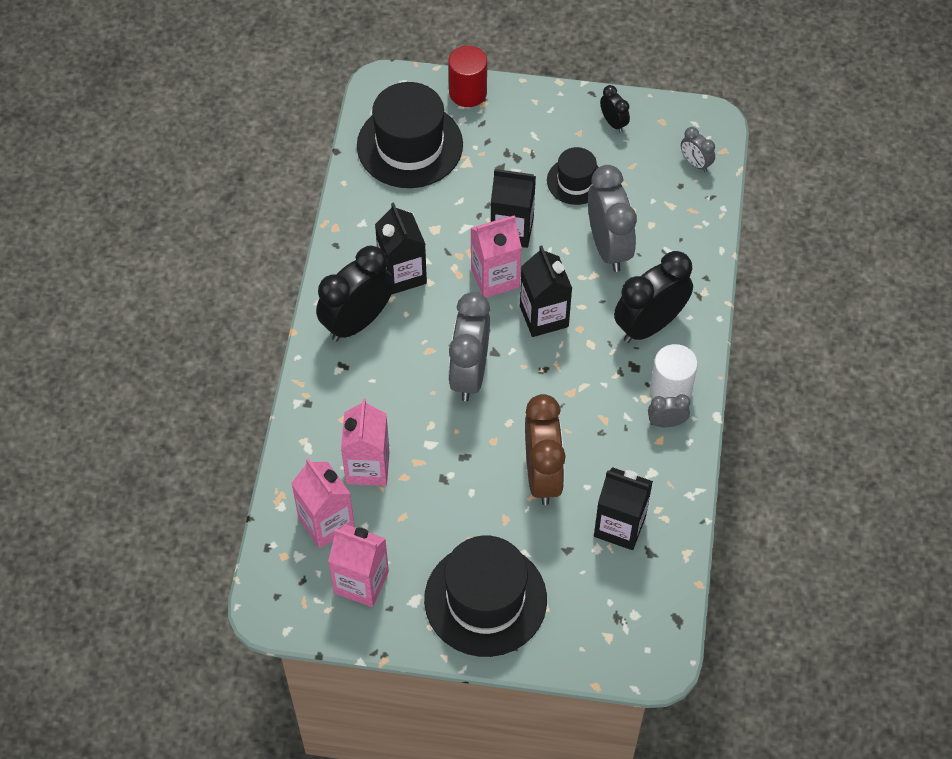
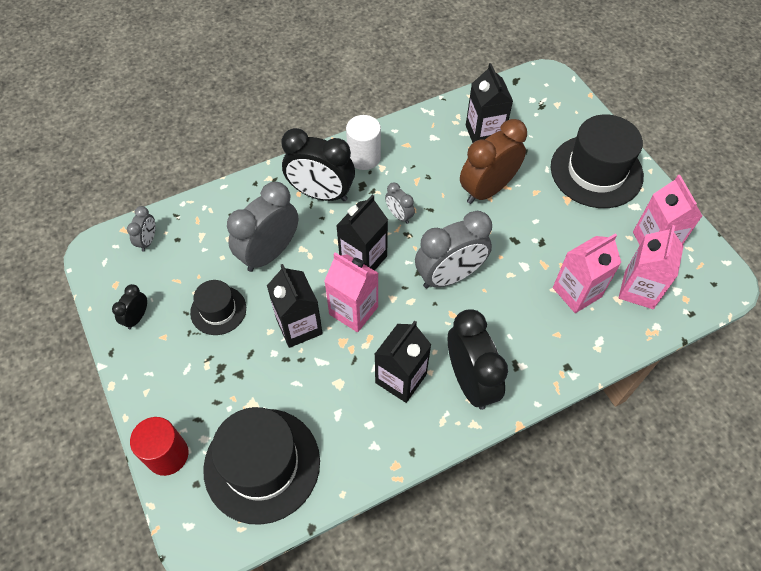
camera: 125 degrees left, 0 degrees up
(357, 322) = (470, 381): black clock -> black clock turned 120 degrees counterclockwise
(666, 423) = (391, 147): grey clock -> grey clock (399, 215)

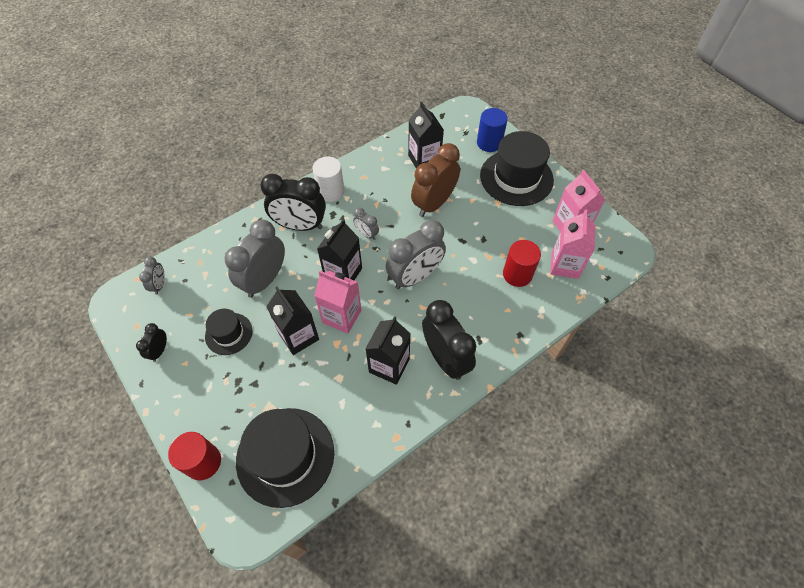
camera: 10 degrees left, 0 degrees up
(569, 123) = (489, 143): none -> blue cylinder
(577, 292) = (517, 274): pink carton -> red cylinder

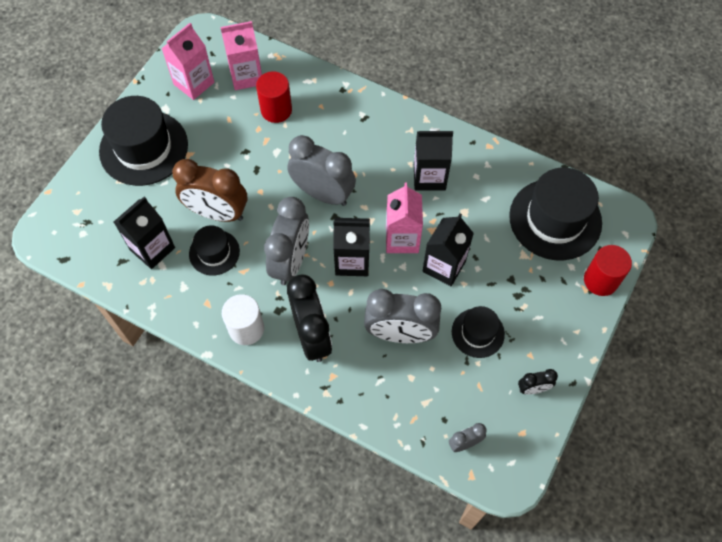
camera: 115 degrees left, 5 degrees up
(366, 234) = (291, 261): grey clock -> grey clock, size x2.10
(401, 192) = (214, 252): none -> black hat
(445, 358) = (398, 137): black clock -> none
(489, 143) = (96, 191): blue cylinder -> none

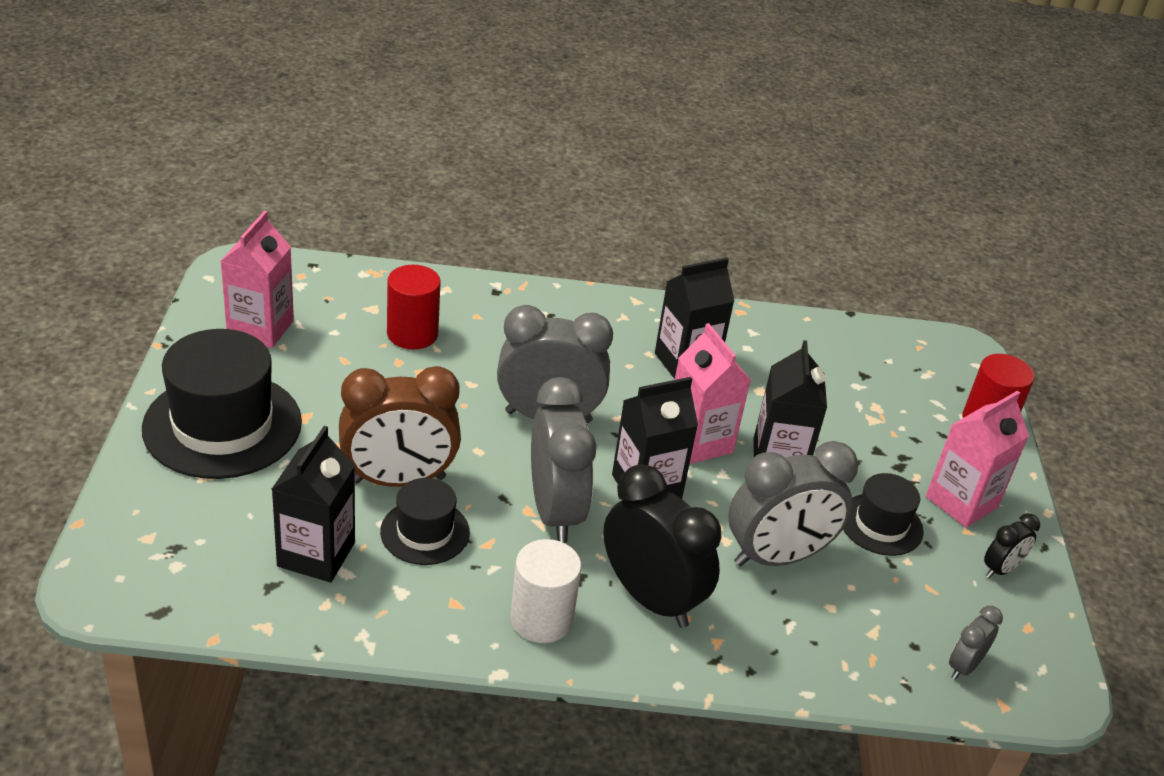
camera: 30 degrees left, 25 degrees down
(246, 76) = (340, 304): pink carton -> pink carton (961, 502)
(555, 219) = (882, 370): black hat -> none

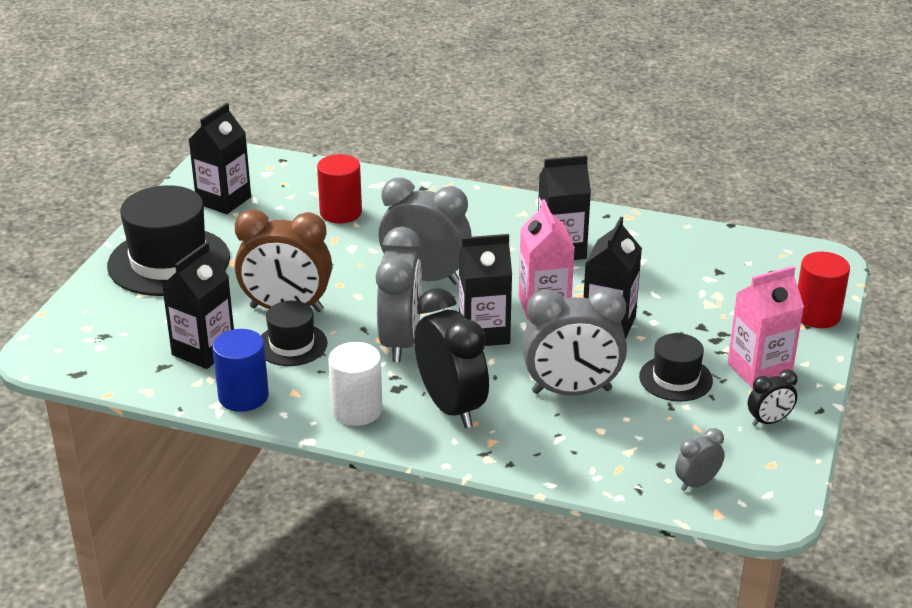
camera: 20 degrees right, 5 degrees down
(260, 328) = (223, 200): pink carton -> black carton
(393, 618) = (243, 396): none -> blue cylinder

